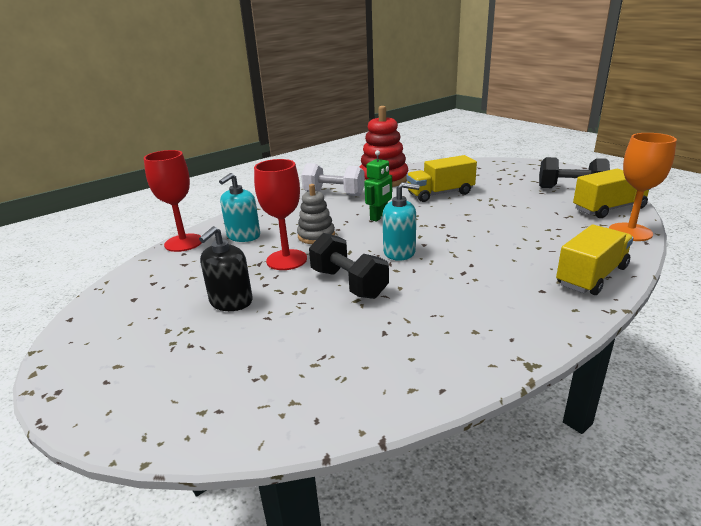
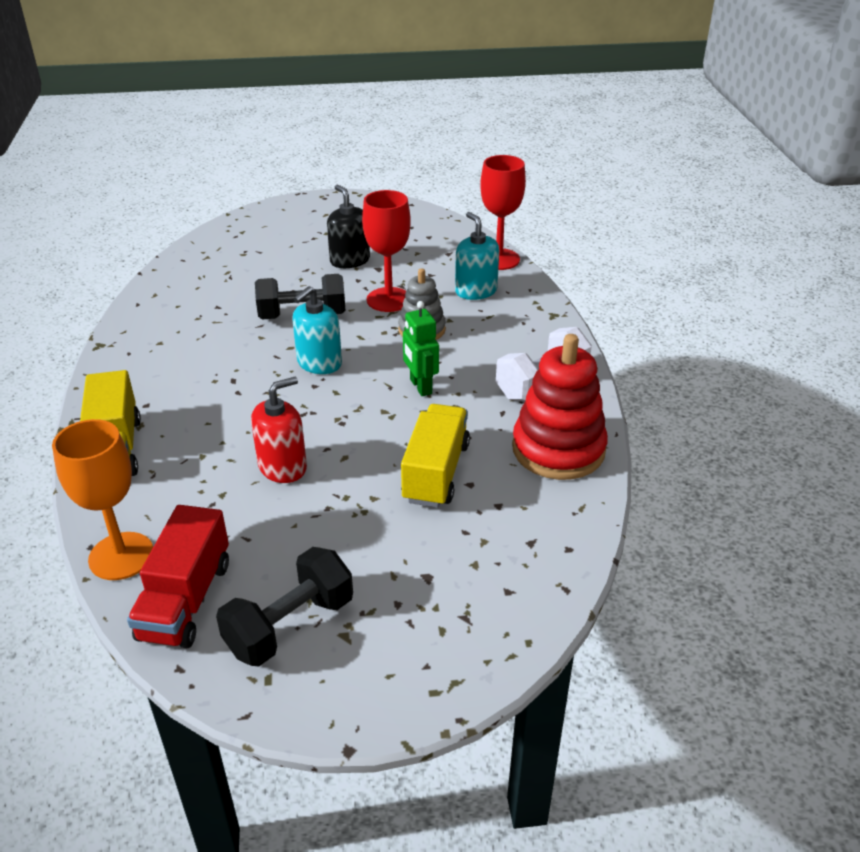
camera: 120 degrees right, 10 degrees up
(502, 223) = (282, 467): none -> red soap dispenser
(609, 209) = (186, 600): yellow truck -> red truck

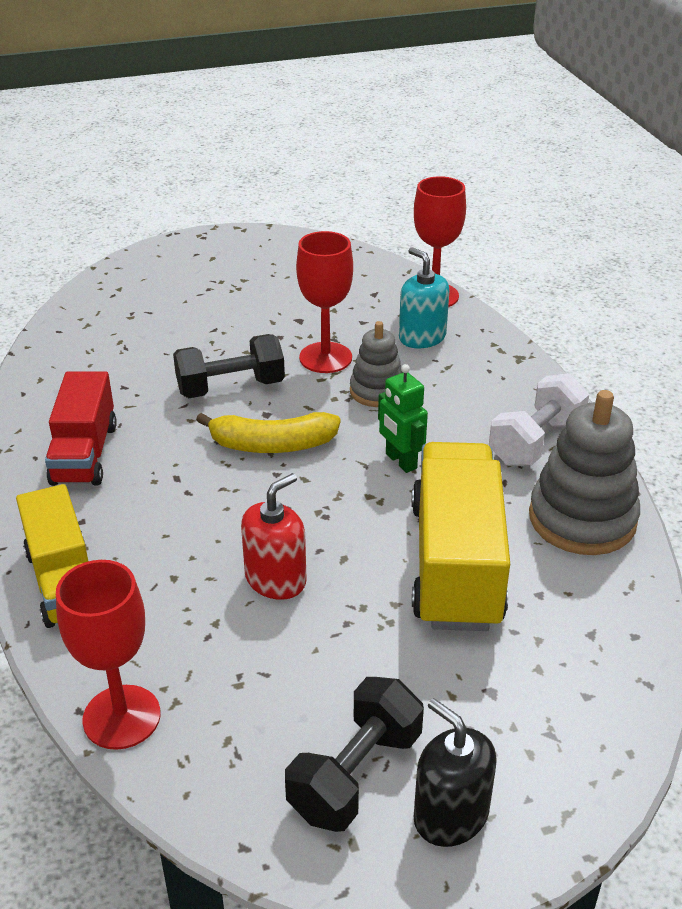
camera: 10 degrees left, 0 degrees up
(121, 556) = (121, 717): orange goblet -> red goblet
(186, 600) = (220, 761): red truck -> red truck (84, 454)
(319, 363) = (272, 445): turquoise soap dispenser -> yellow banana
(350, 260) = (262, 313): black soap dispenser -> black soap dispenser (450, 815)
(436, 472) = (455, 564): yellow truck -> yellow truck, size x1.53
(558, 449) = (582, 519): red stacking toy -> grey stacking toy

